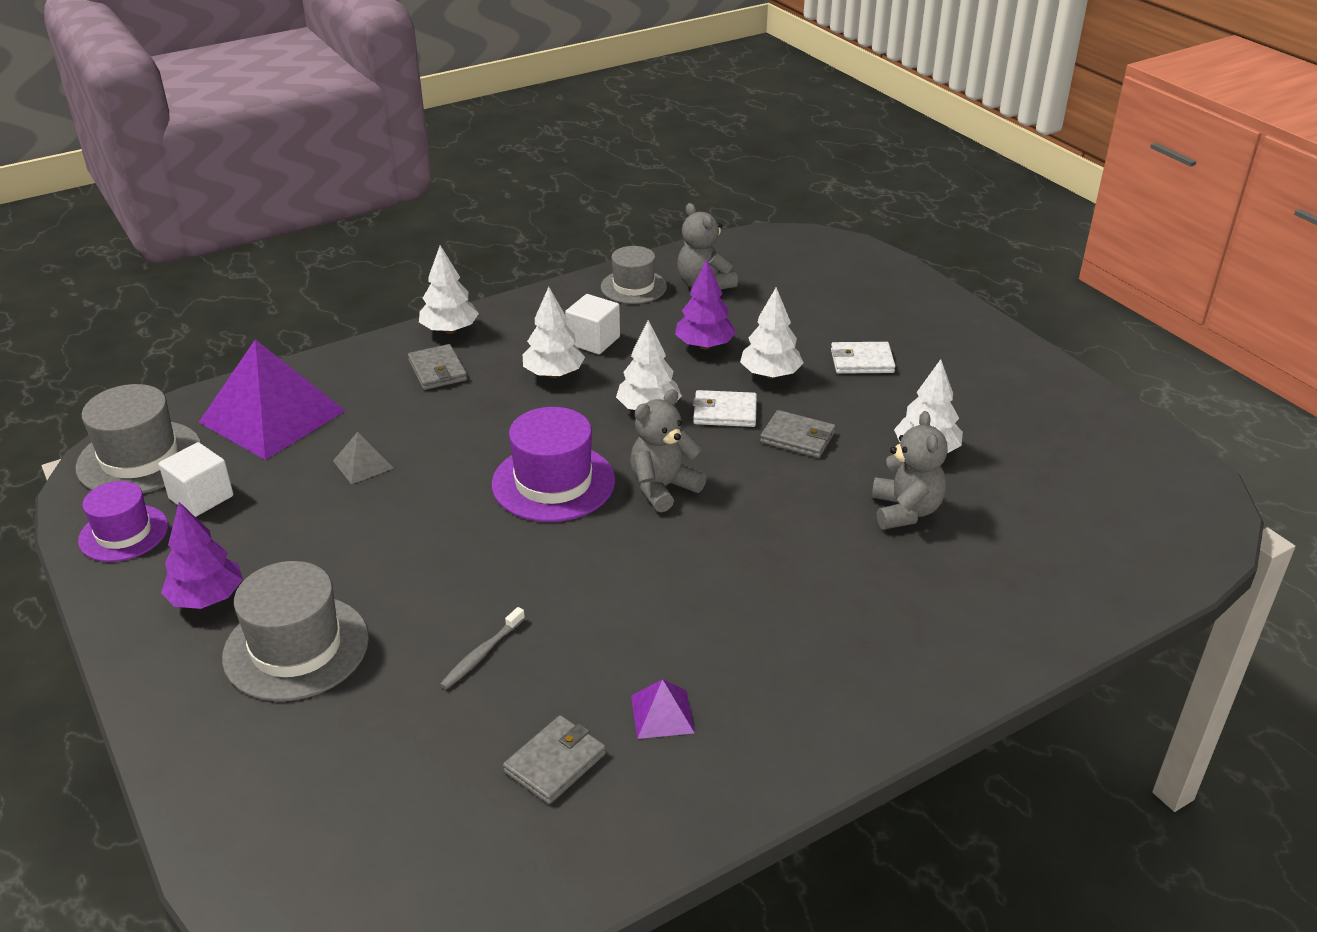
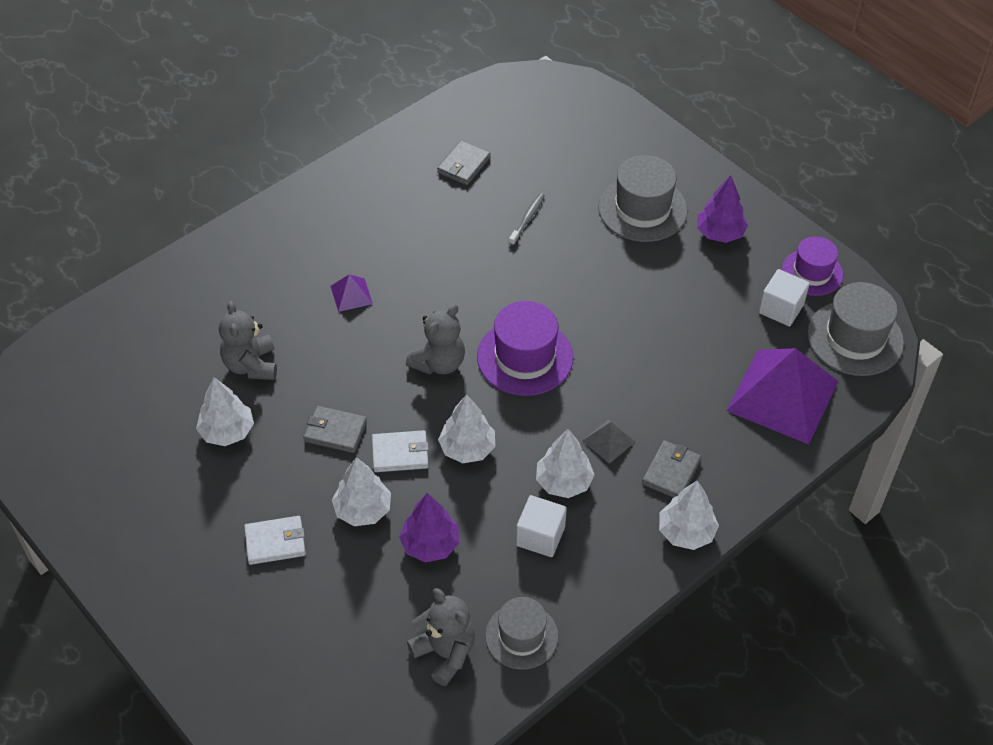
camera: 170 degrees right, 15 degrees up
(363, 464) = (679, 355): grey pyramid -> grey pyramid (608, 441)
(437, 370) = (671, 472): grey wallet -> grey wallet turned 60 degrees clockwise
(662, 714) = (409, 197): purple pyramid -> purple pyramid (351, 294)

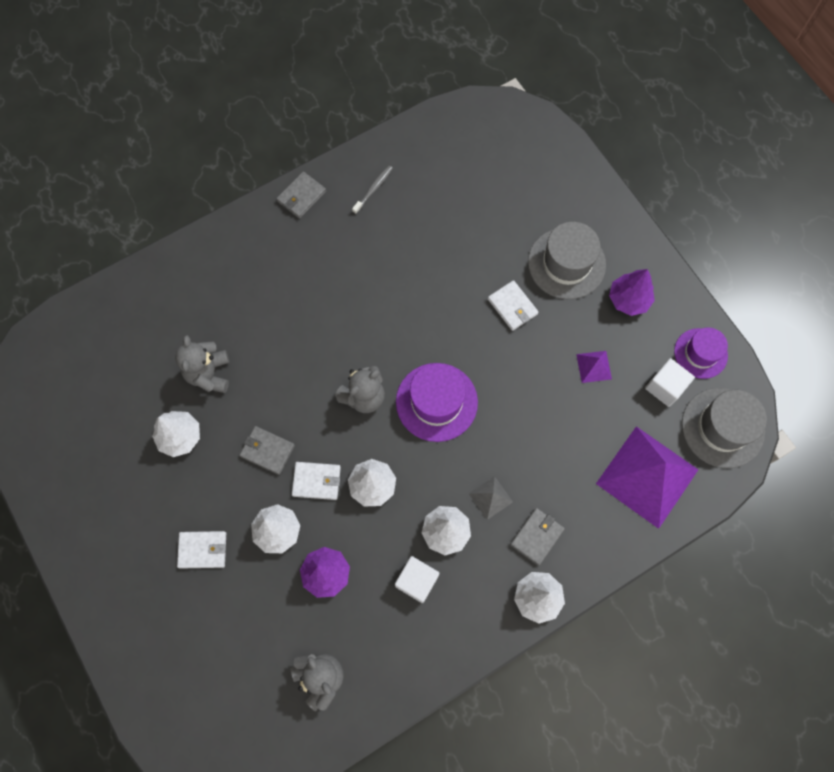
camera: 10 degrees right, 20 degrees up
(351, 294) = (302, 315): purple pyramid -> purple pyramid (593, 366)
(463, 165) = (420, 193): grey wallet -> grey wallet (301, 196)
(521, 636) = (384, 672): grey hat -> none
(527, 219) = (465, 259): grey toothbrush -> grey toothbrush (373, 189)
(591, 256) = (512, 307): none -> white wallet

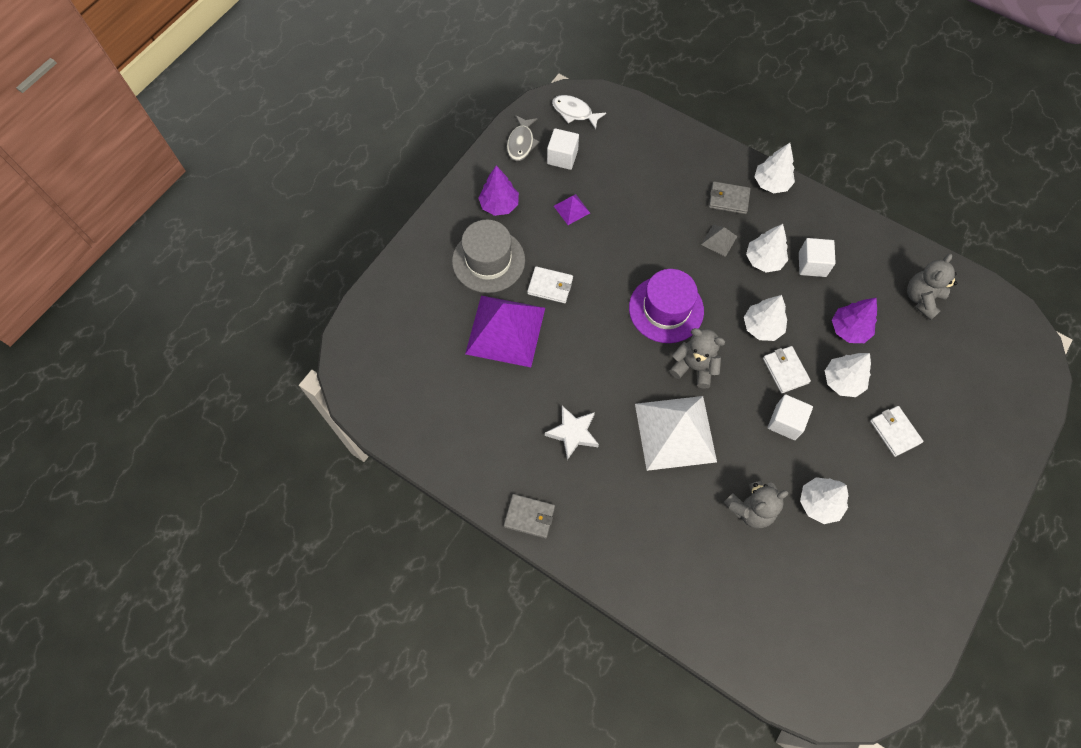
camera: 115 degrees left, 5 degrees down
(267, 451) = (785, 422): grey wallet -> white cube
(310, 347) = (675, 432): none -> white pyramid
(355, 261) = (573, 433): none -> white star
(373, 189) = (489, 451): grey toothbrush -> none
(512, 307) = (550, 286): white wallet -> white wallet turned 75 degrees clockwise
(647, 476) = (640, 146): purple pyramid -> purple pyramid (505, 330)
(700, 353) = (521, 143): purple hat -> grey fish
(722, 427) = (574, 112): grey hat -> white fish

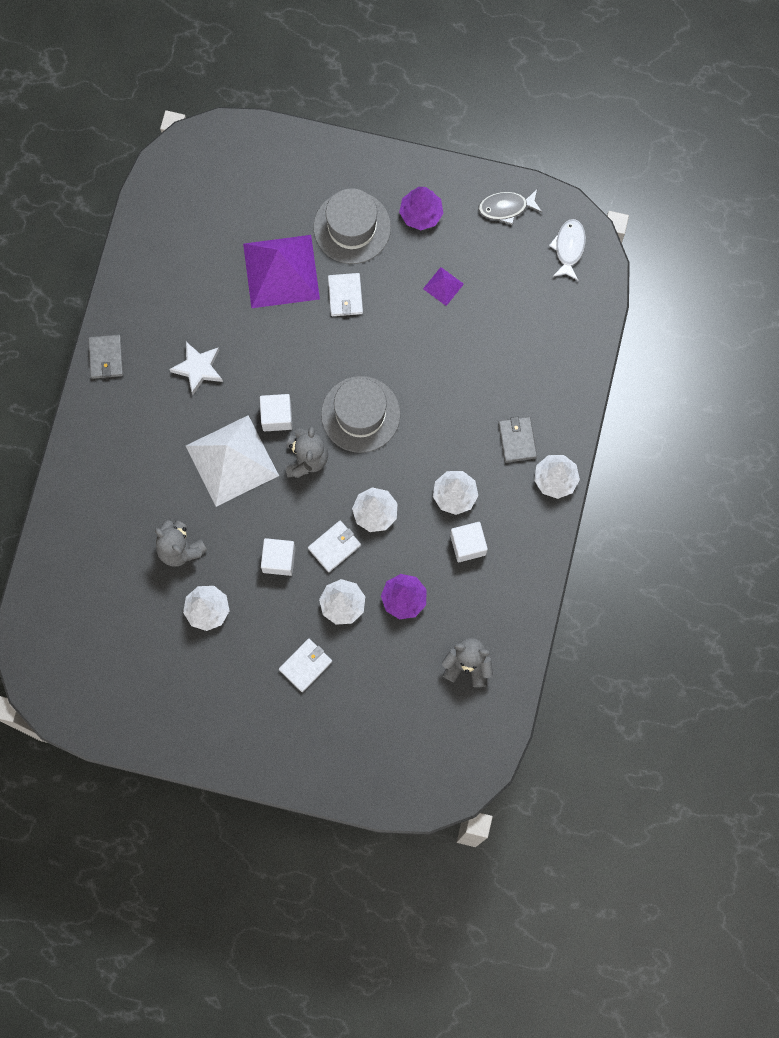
camera: 70 degrees right, 10 degrees up
(562, 157) = (505, 255): white cube -> white cube (277, 416)
(666, 309) = (360, 414): purple hat -> grey hat
(719, 240) = (462, 444): grey pyramid -> none

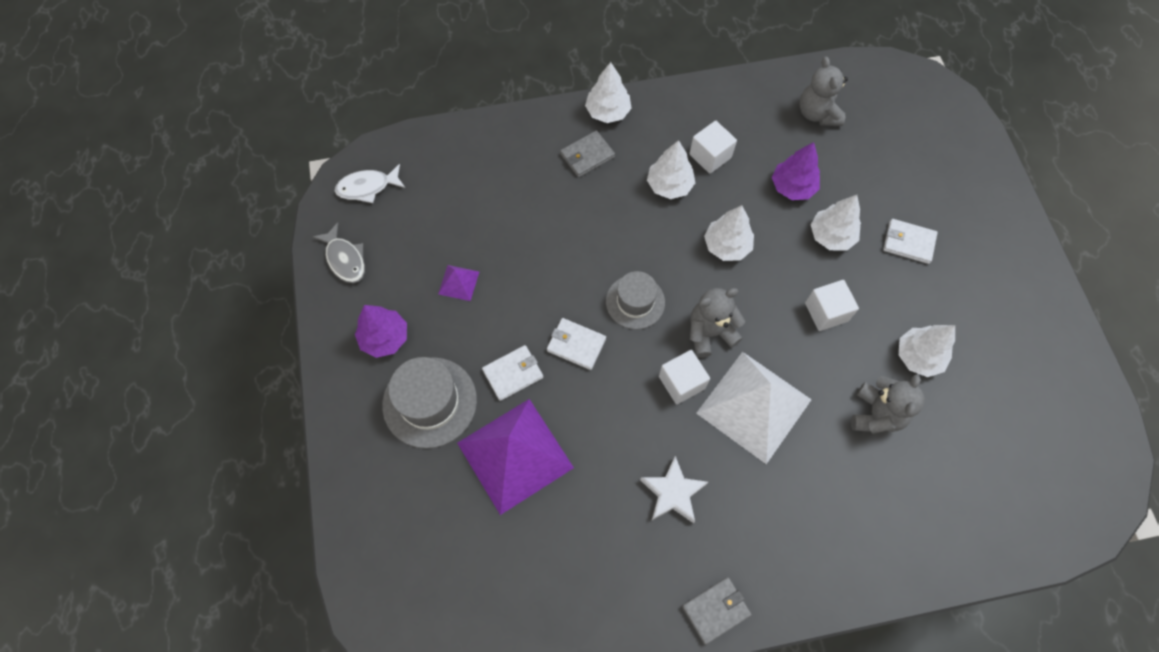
camera: 115 degrees left, 10 degrees down
(334, 546) = (781, 267): white wallet -> white wallet (576, 345)
(360, 414) = (635, 302): grey hat -> grey hat, size x0.66

